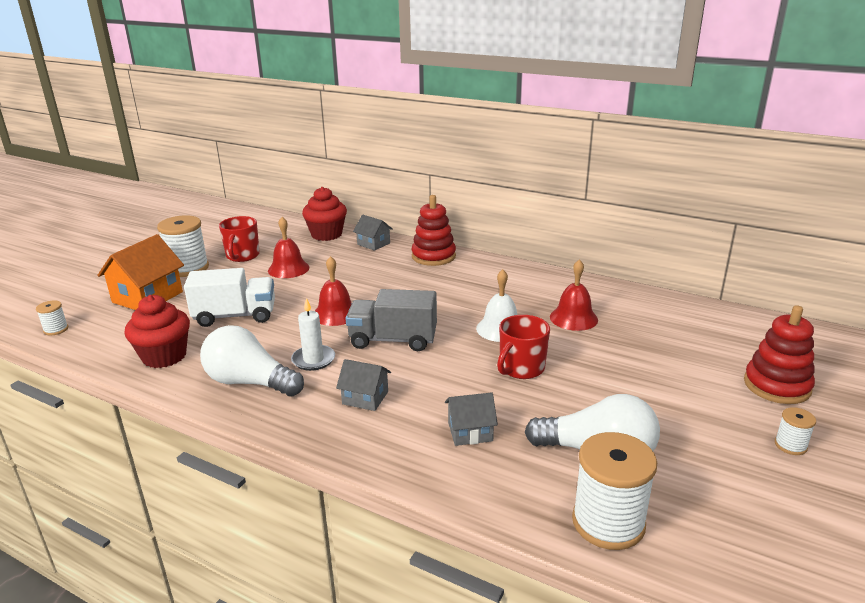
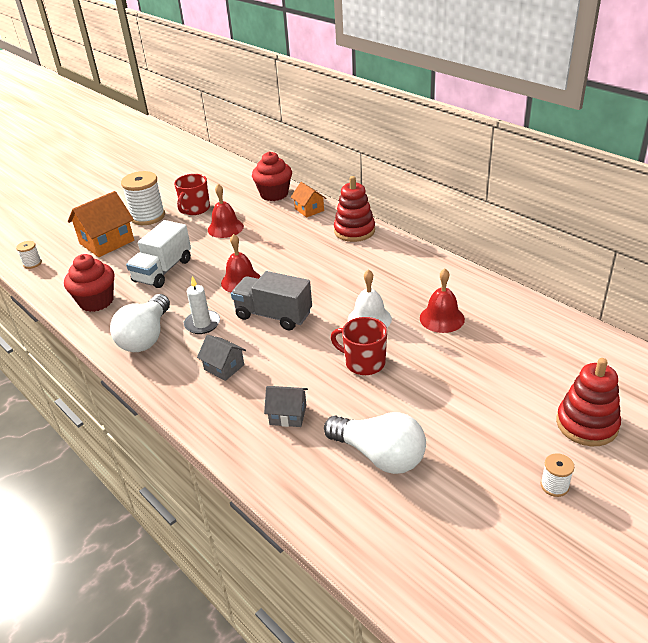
camera: 20 degrees right, 10 degrees up
(235, 316) = (163, 271): white truck -> white truck turned 105 degrees clockwise
(250, 382) = (146, 337): white light bulb -> white light bulb turned 120 degrees counterclockwise
(373, 244) = (309, 209): grey house -> orange house
(521, 368) = (364, 362): red mug -> red mug turned 60 degrees clockwise
(608, 522) = (349, 518): white spool -> none

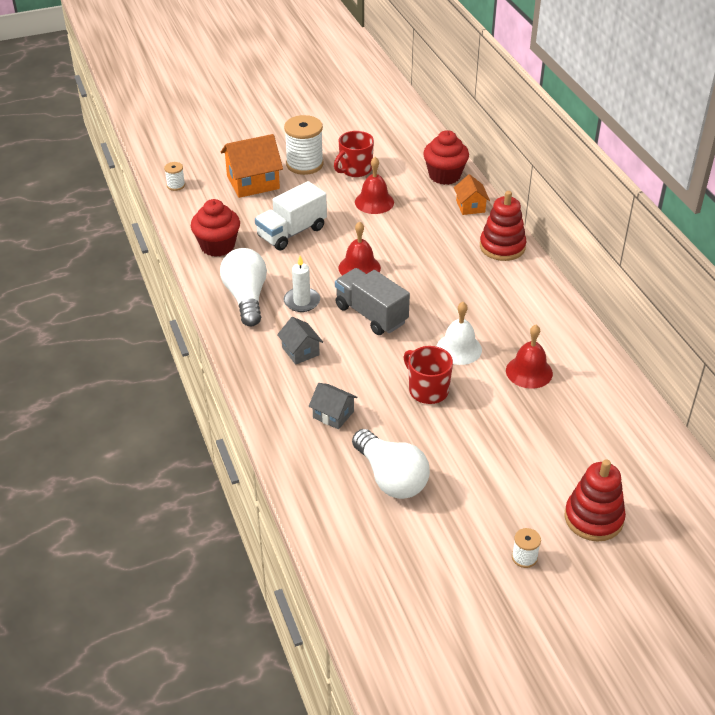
camera: 20 degrees right, 5 degrees up
(146, 337) = (246, 298): white light bulb -> white light bulb turned 135 degrees clockwise

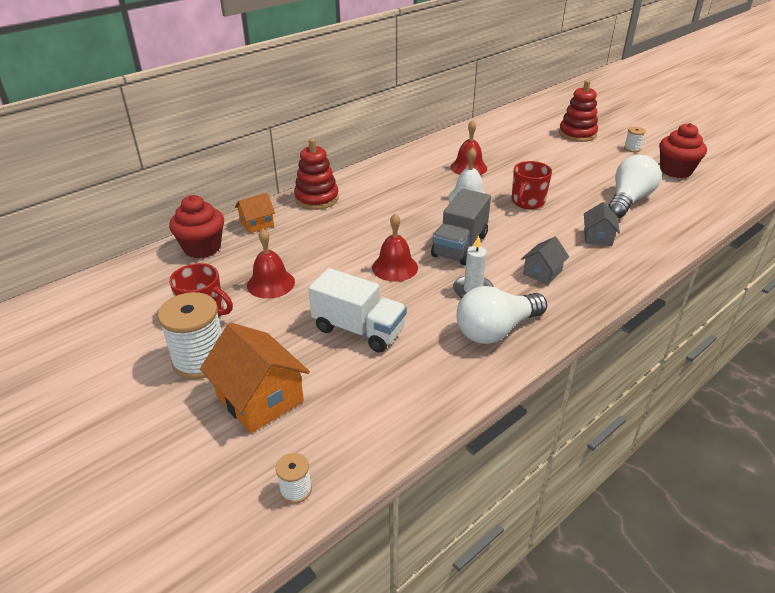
camera: 110 degrees left, 5 degrees down
(217, 246) = (420, 385): red cupcake -> red cupcake (675, 171)

